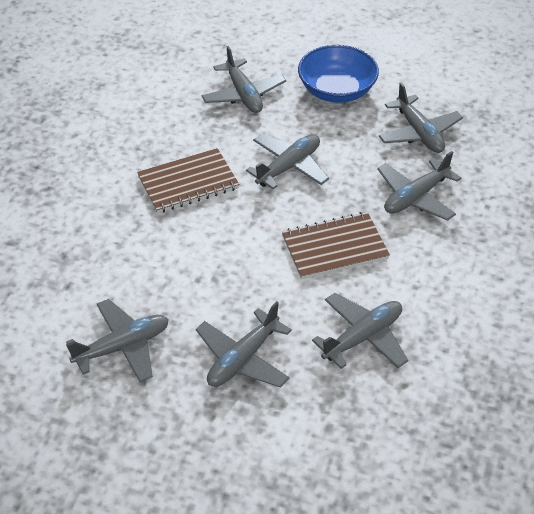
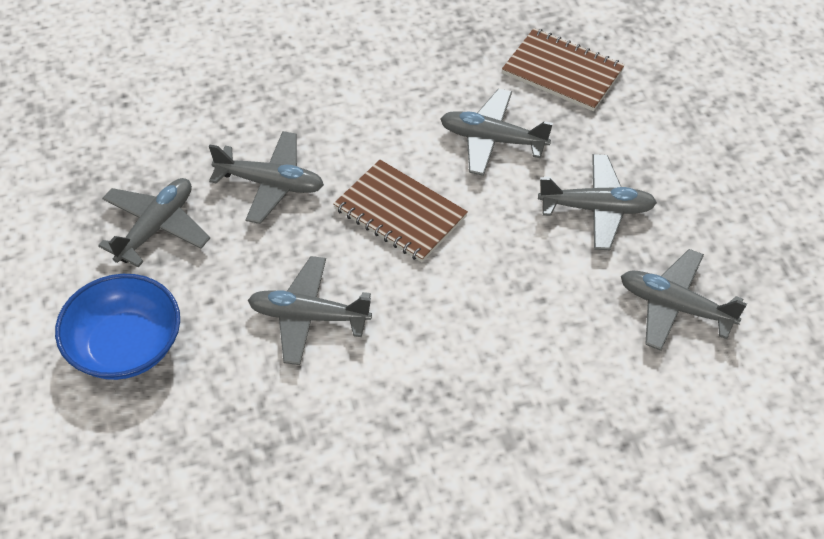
camera: 125 degrees left, 5 degrees up
(188, 183) = (414, 399): brown notebook -> brown notebook (562, 72)
(243, 94) = (203, 444): grey plane -> none

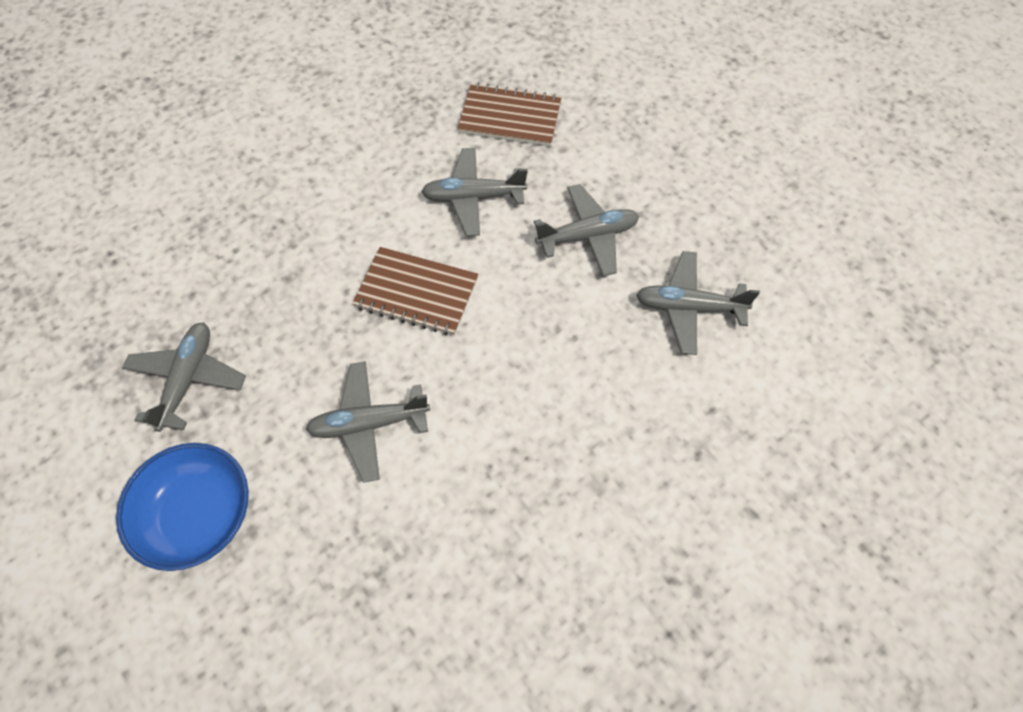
camera: 20 degrees left, 10 degrees up
(270, 184) = (285, 300): grey plane -> none

